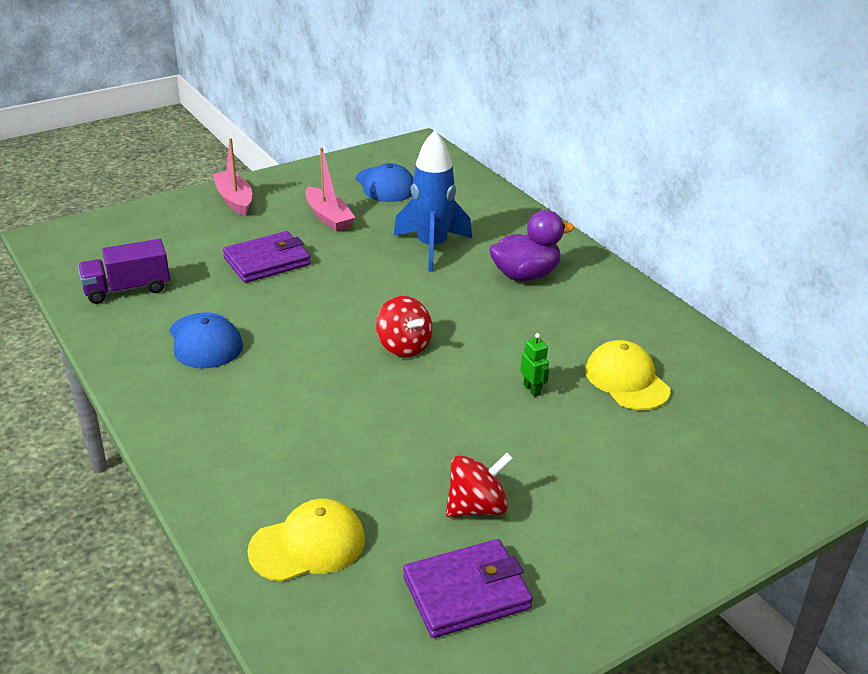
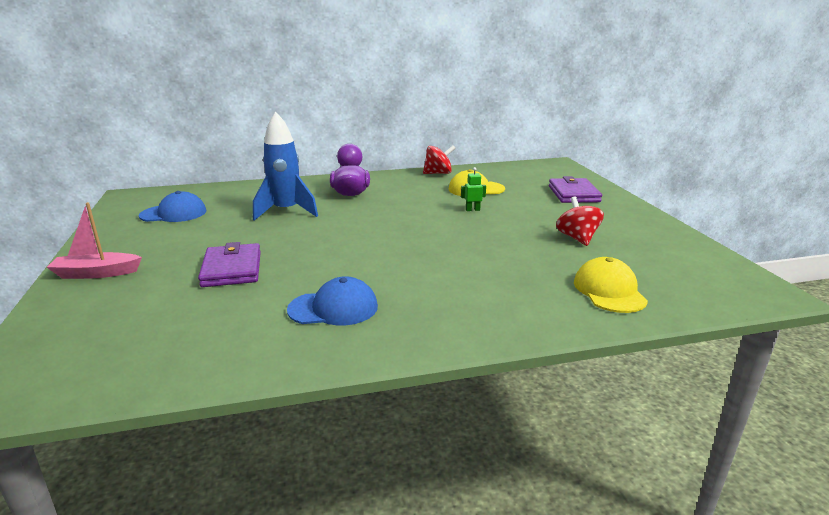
camera: 70 degrees left, 10 degrees down
(127, 289) = (197, 344): purple truck -> none
(328, 217) = (193, 238): pink boat -> none
(404, 346) = (403, 235): red spinning top -> red spinning top (438, 173)
(466, 593) = (650, 251): purple wallet -> purple wallet (573, 194)

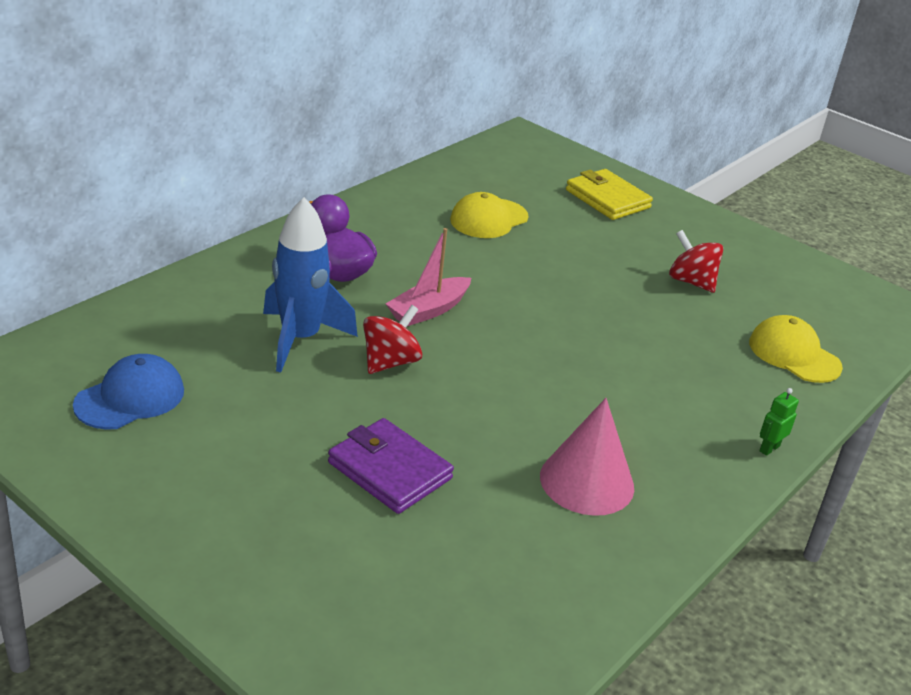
camera: 40 degrees left, 10 degrees up
(96, 273) = (216, 550): pink boat -> pink boat (428, 310)
(333, 308) = (587, 481): blue cap -> pink cone
(438, 173) = (400, 194): red spinning top -> red spinning top (390, 362)
(472, 210) = (531, 263): green robot -> green robot (769, 448)
(573, 194) = (607, 199): purple wallet -> yellow wallet

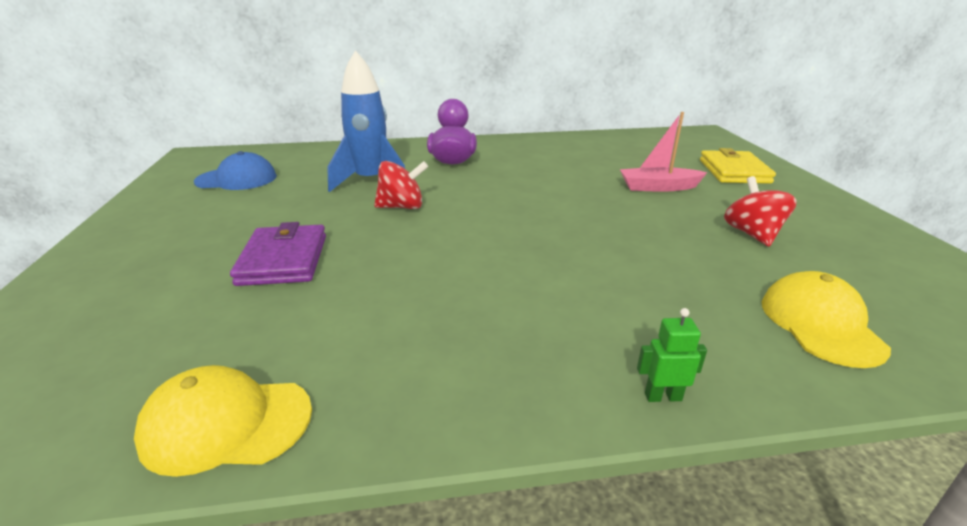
camera: 45 degrees right, 5 degrees down
(428, 310) = (478, 191): pink boat -> pink boat (658, 187)
(488, 219) = (607, 161): yellow cap -> yellow cap (226, 424)
(587, 481) = (408, 331): pink cone -> none

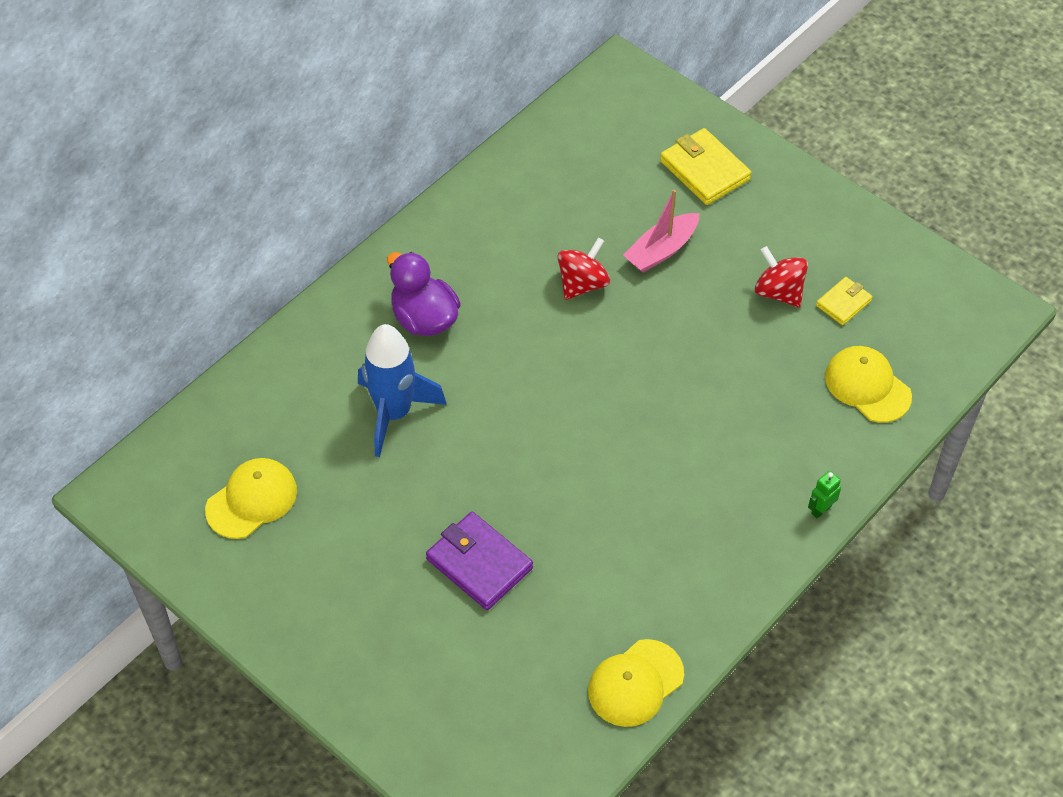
camera: 40 degrees left, 25 degrees up
(237, 179) = (252, 500): blue cap -> yellow cap
(402, 207) = (477, 434): red spinning top -> red spinning top (582, 284)
(826, 262) = (843, 303): none -> yellow wallet

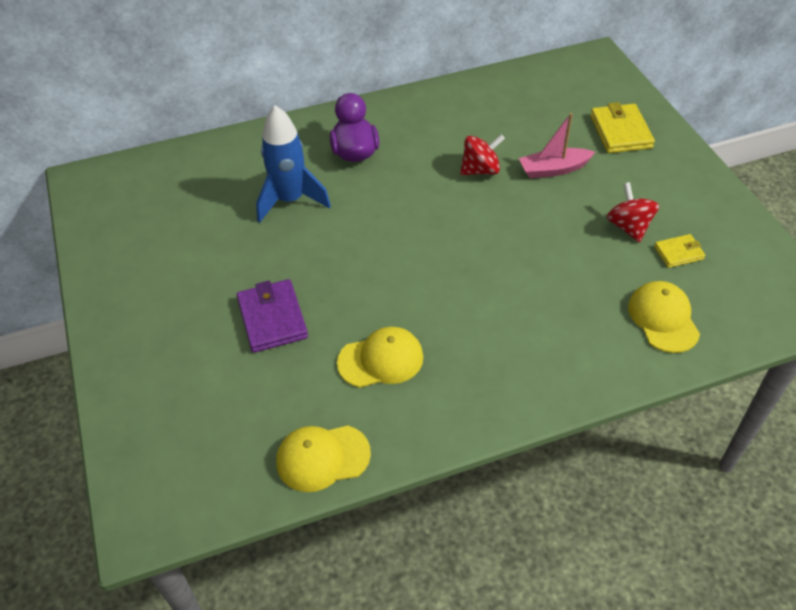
camera: 30 degrees right, 5 degrees down
(252, 500) = (158, 216): yellow cap -> yellow cap (381, 360)
(821, 509) = (565, 394): green robot -> none

